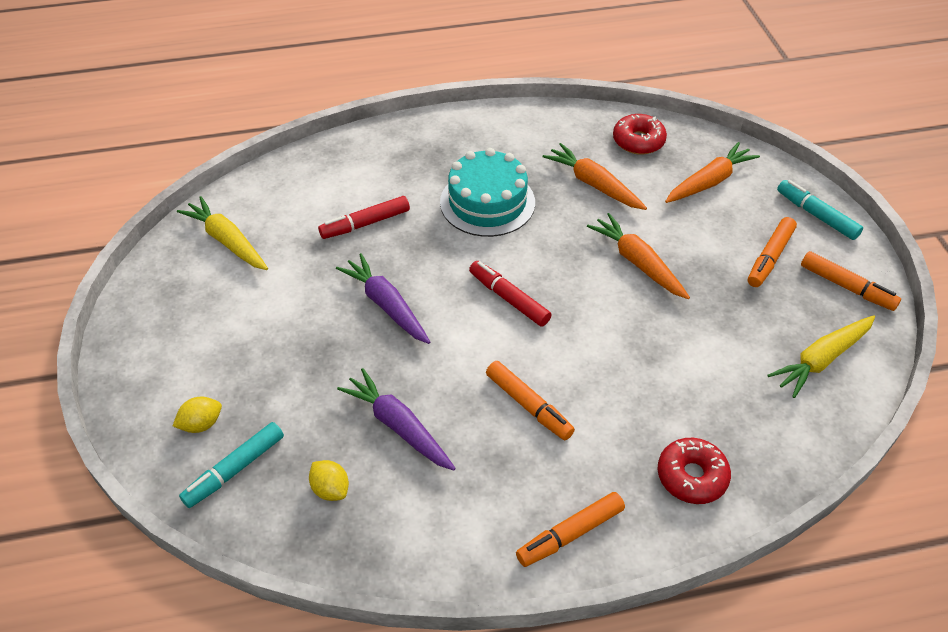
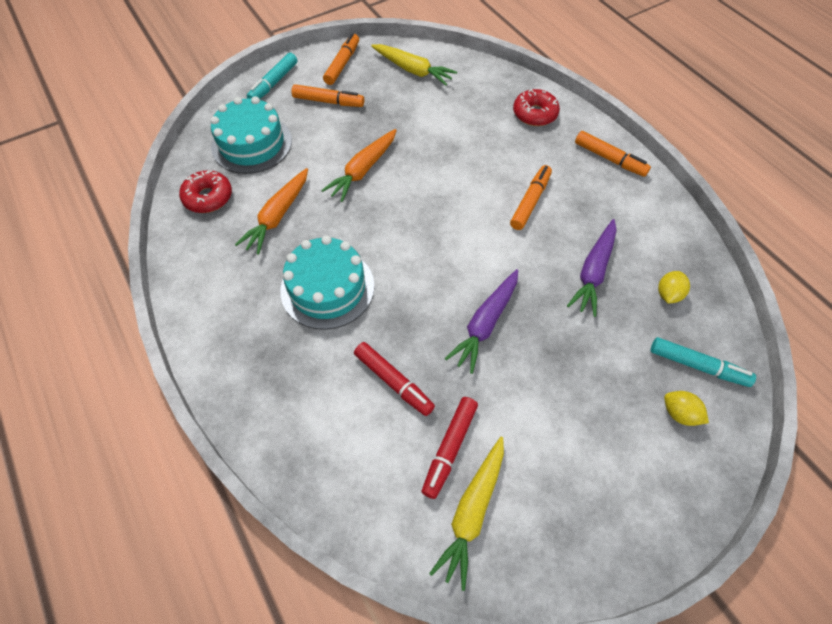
camera: 110 degrees left, 10 degrees up
(509, 299) = (437, 239): red marker -> red marker (450, 448)
(709, 181) = (252, 144): orange carrot -> turquoise cake

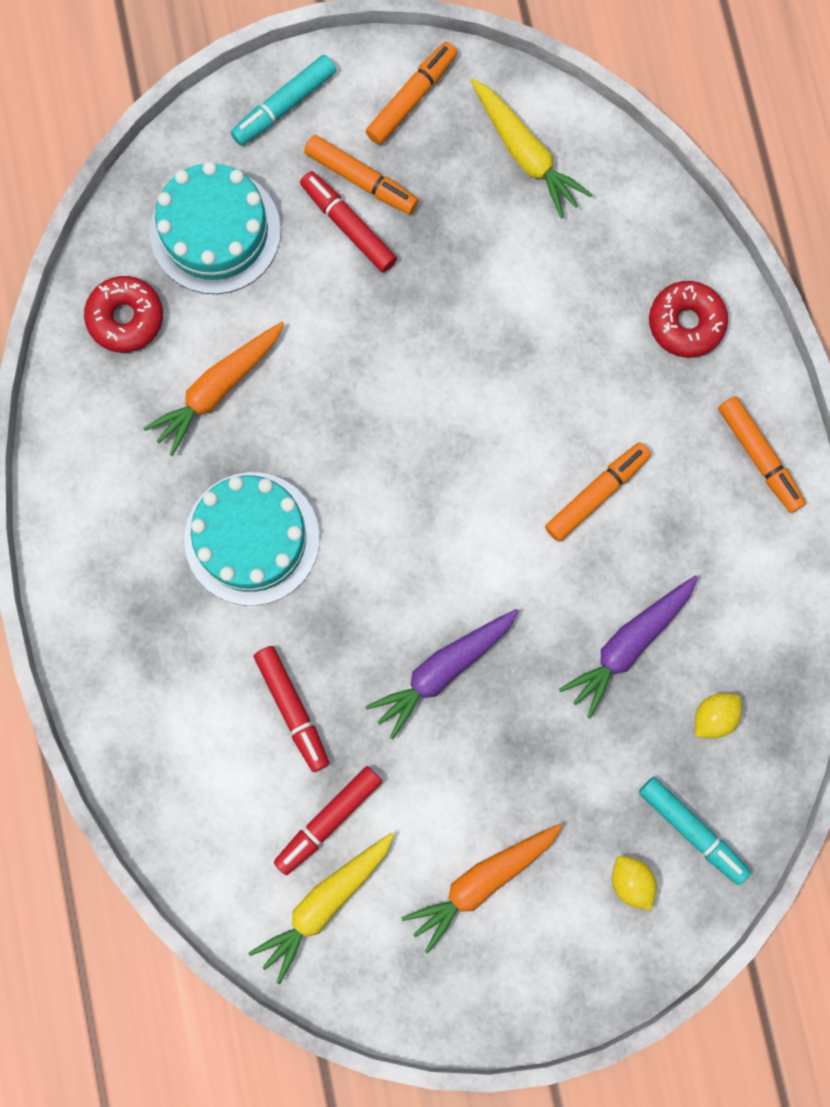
camera: 20 degrees right, 20 degrees up
(329, 122) = (348, 226): none -> red marker
(363, 170) = (369, 346): orange carrot -> orange carrot (482, 882)

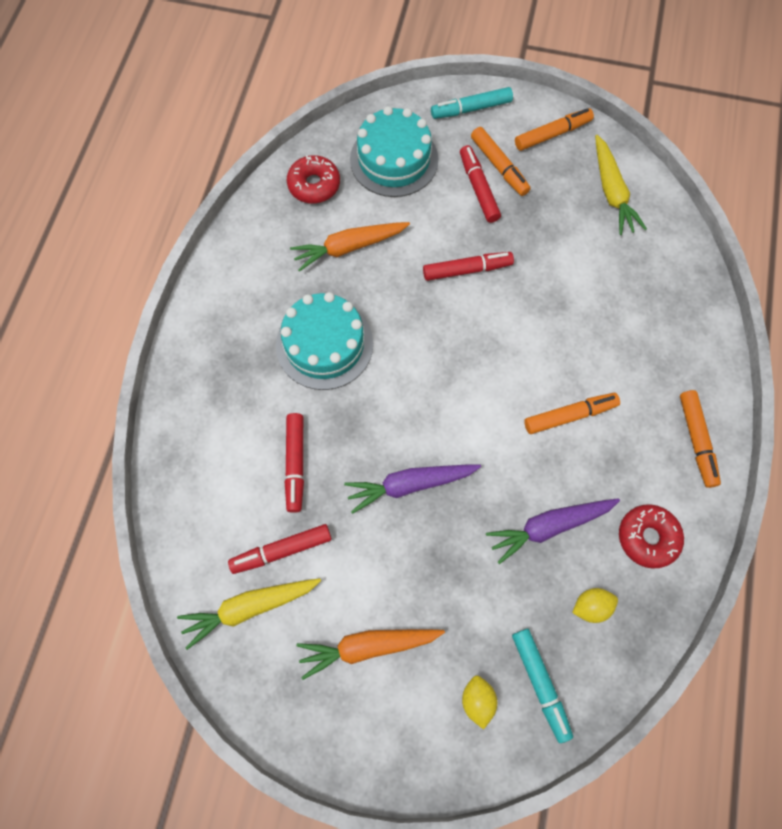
camera: 25 degrees right, 10 degrees down
(385, 353) = (466, 270): none -> red marker
(686, 323) = (678, 333): red donut -> red donut (647, 537)

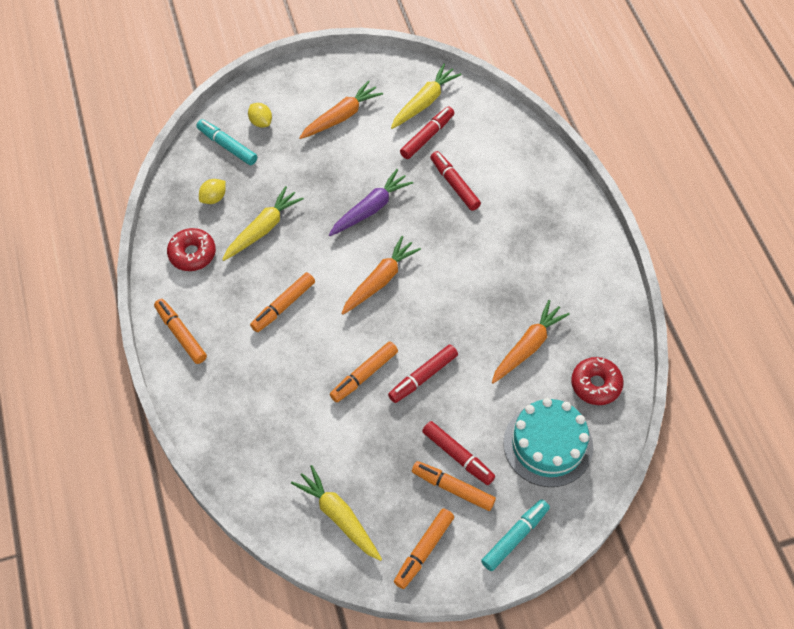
camera: 150 degrees right, 10 degrees down
(324, 344) = (492, 266): turquoise cake -> none
(450, 390) = (380, 280): none -> orange carrot
(522, 300) = (364, 375): none -> orange marker
(549, 527) = (263, 229): purple carrot -> yellow carrot

